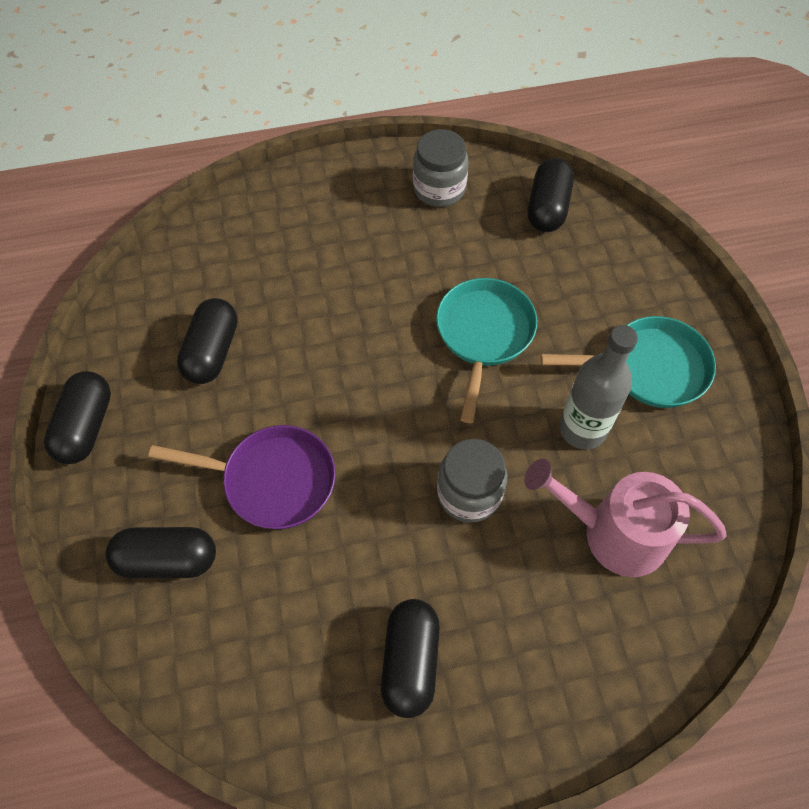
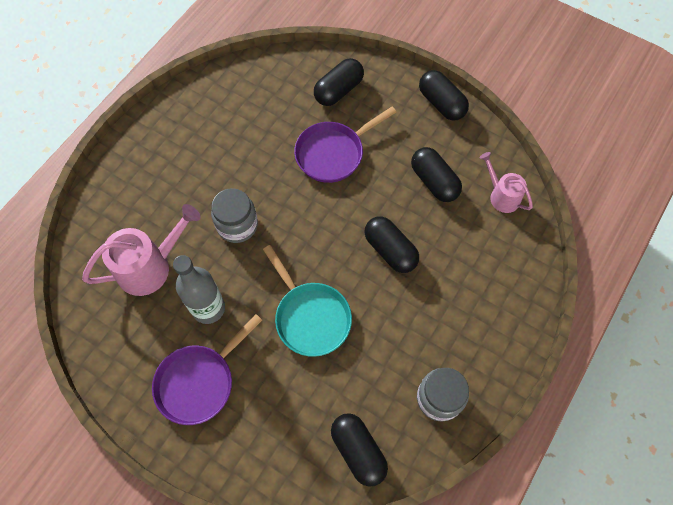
camera: 135 degrees right, 5 degrees up
(172, 282) = (501, 196): none -> pink watering can
(410, 661) = (199, 139): black capsule -> black capsule (390, 250)
(649, 368) = (199, 382): turquoise pan -> purple pan

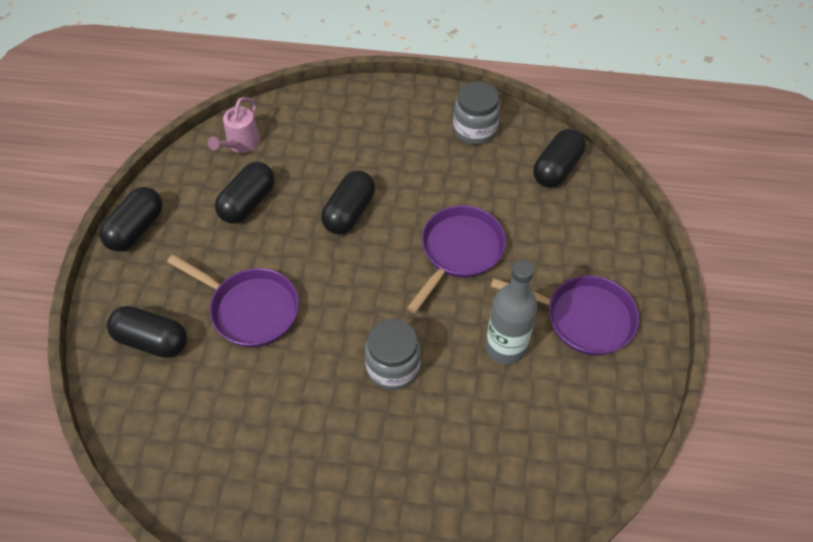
camera: 115 degrees left, 10 degrees down
(150, 266) = (493, 435): pink watering can -> none
(310, 317) = (459, 252): turquoise pan -> purple pan

